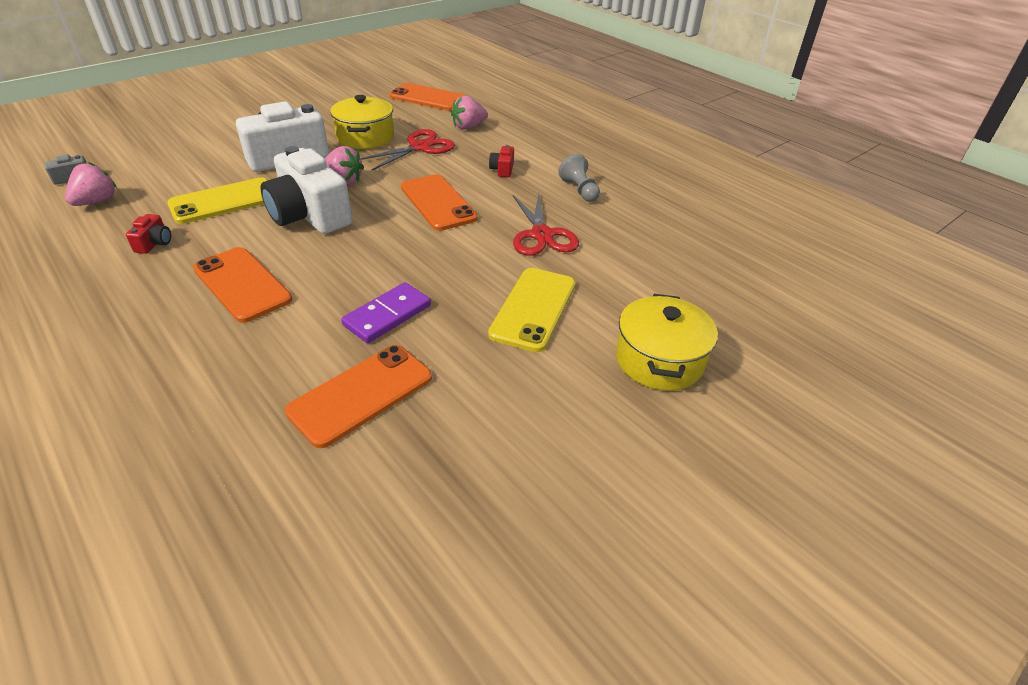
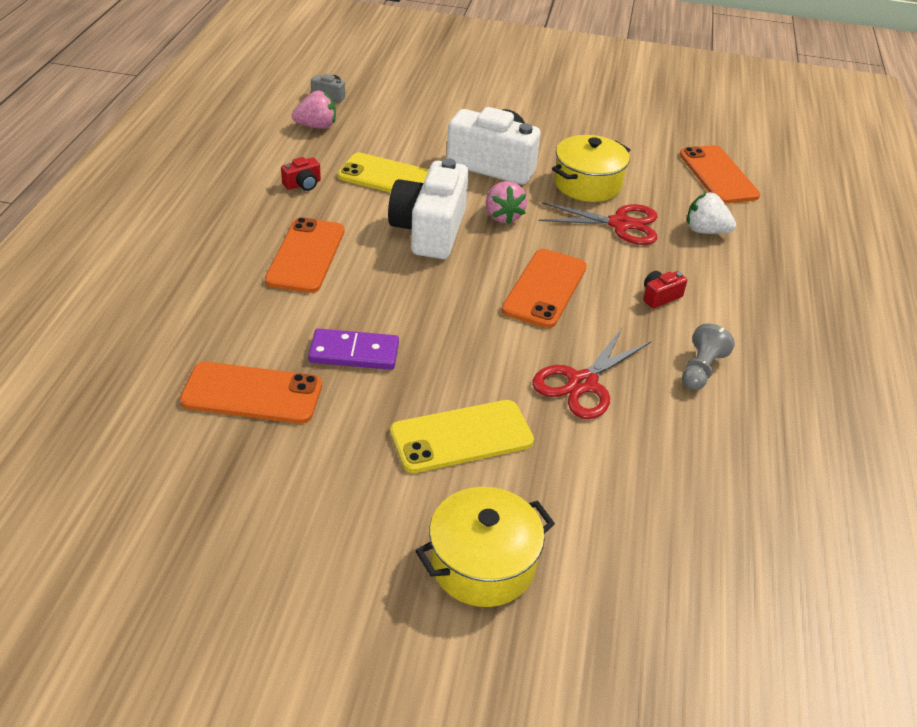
camera: 50 degrees right, 0 degrees up
(468, 127) = (705, 231): pink strawberry -> white strawberry

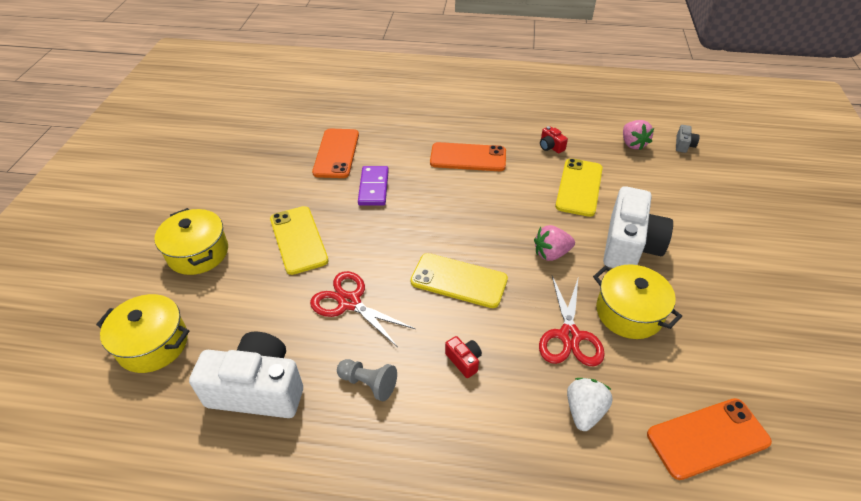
camera: 90 degrees right, 5 degrees up
(429, 230) = (516, 212): white camera -> white camera (258, 389)
(545, 288) = (459, 280): orange phone -> yellow phone
(673, 595) = (153, 344): none -> yellow pot

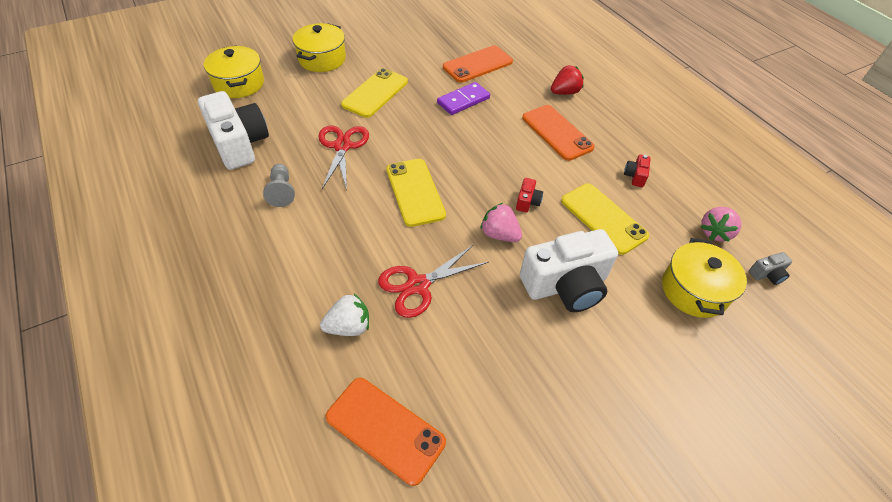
camera: 50 degrees right, 5 degrees up
(426, 127) = (564, 92): none -> red strawberry
(464, 361) = (340, 231): red camera -> red camera (527, 202)
(579, 187) = (603, 218): yellow phone -> yellow phone turned 75 degrees clockwise
(629, 313) = (481, 317): yellow pot -> yellow pot (694, 290)

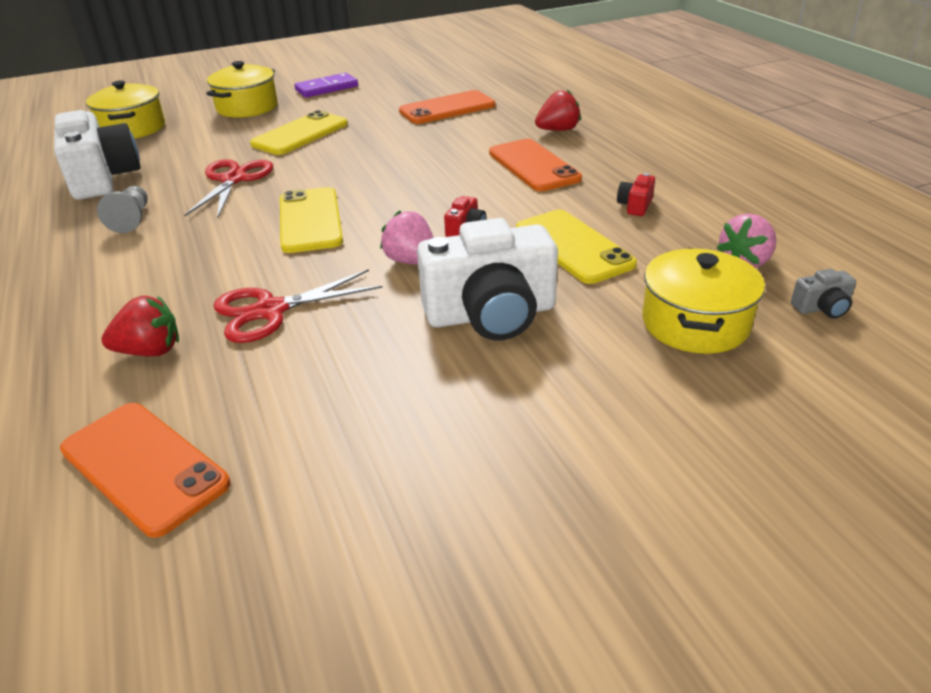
camera: 10 degrees right, 15 degrees down
(349, 327) = (150, 351): white strawberry -> red strawberry
(463, 100) = (414, 139): purple domino -> purple domino (327, 88)

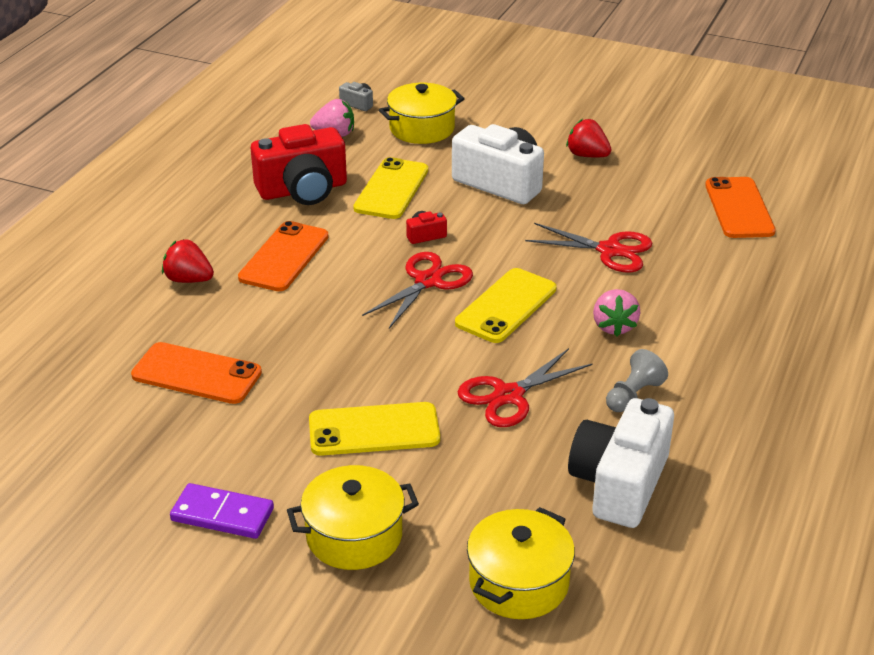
camera: 135 degrees left, 0 degrees up
(150, 351) = (699, 264): red strawberry -> red strawberry (587, 155)
(400, 204) = (428, 281): none -> red scissors
(412, 261) = (491, 234): pink strawberry -> pink strawberry (614, 326)
(635, 206) = (303, 190): red camera -> red camera, size x2.42

